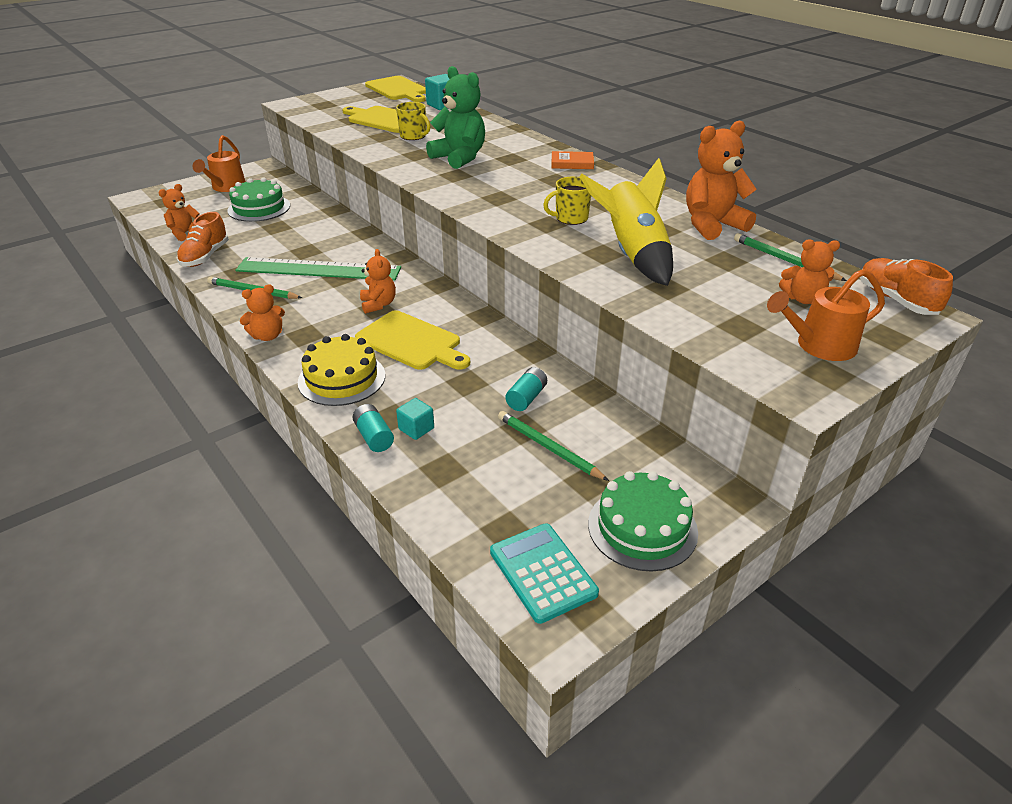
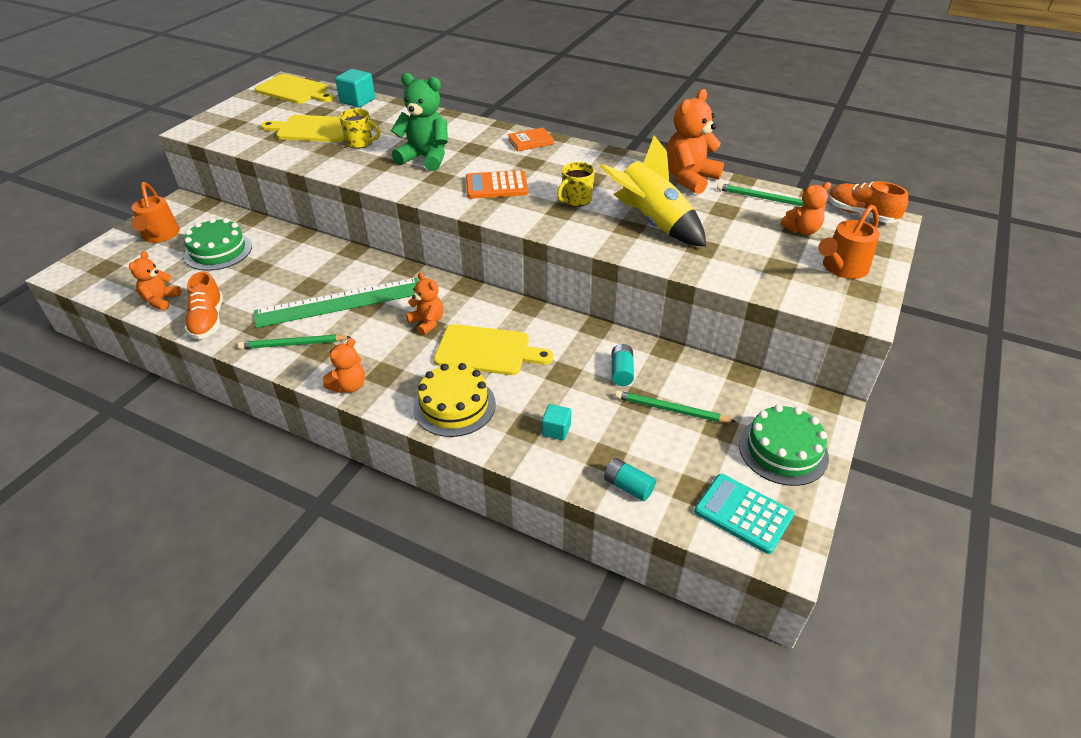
camera: 25 degrees left, 5 degrees up
(374, 437) = (527, 450): turquoise battery -> turquoise battery (628, 486)
(503, 191) = (496, 186): none -> orange calculator

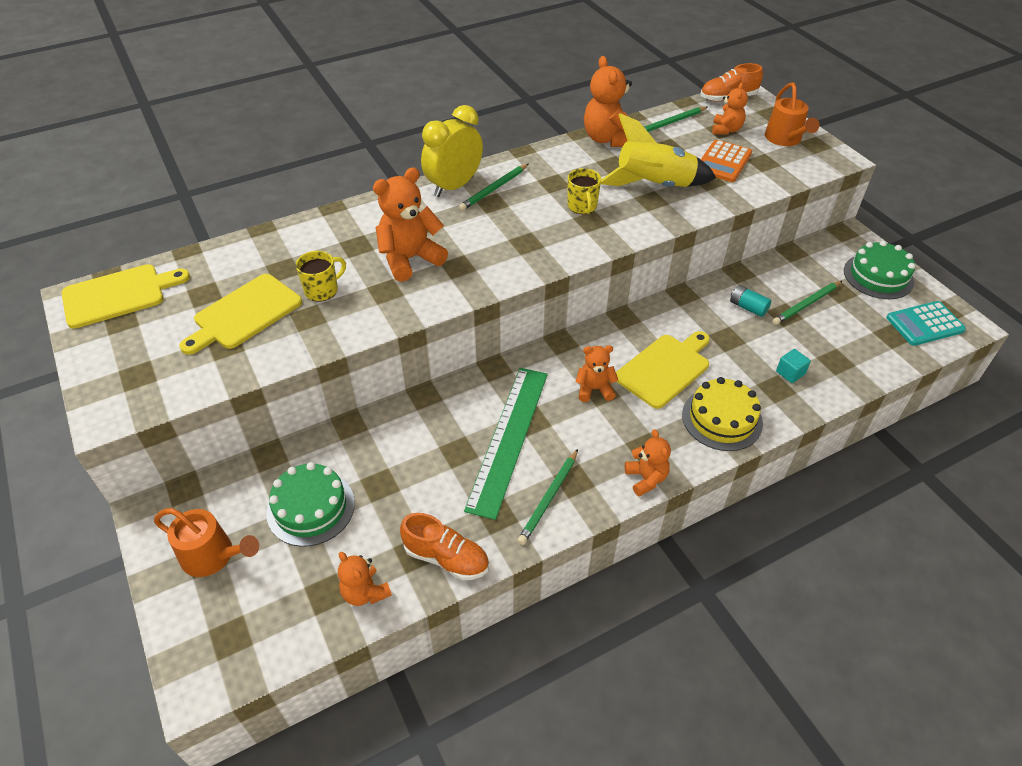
camera: 55 degrees left, 5 degrees up
(357, 101) = (218, 257): turquoise cube -> none
(425, 158) = (410, 259): green teddy bear -> orange teddy bear
(496, 186) = (512, 238): orange calculator -> orange calculator (723, 162)
(530, 142) = (454, 186): orange book -> yellow clock
(548, 157) = (494, 189): none -> green pencil
(628, 486) = (871, 364): turquoise battery -> none

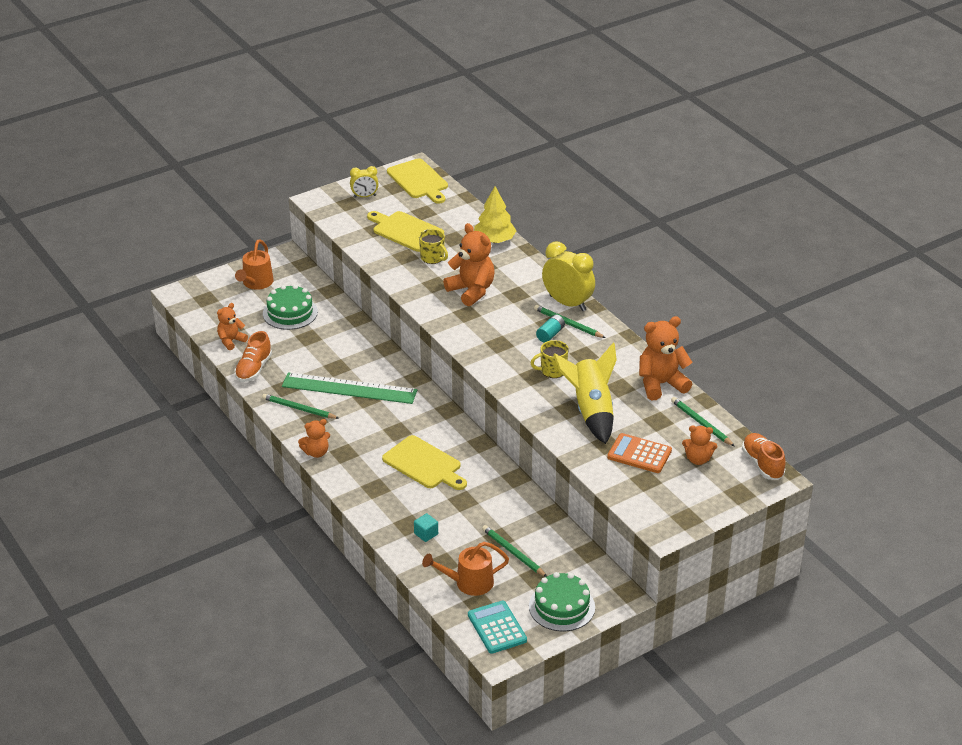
camera: 85 degrees right, 10 degrees down
(128, 355) = (364, 196): none -> yellow clock
(302, 233) = (494, 240): none -> yellow tree
(594, 389) = (399, 427): orange teddy bear -> none
(722, 419) = (374, 492): yellow cake -> none
(748, 307) = (504, 515): turquoise battery -> turquoise battery (550, 334)
(785, 139) = (690, 498): orange watering can -> orange watering can (468, 583)

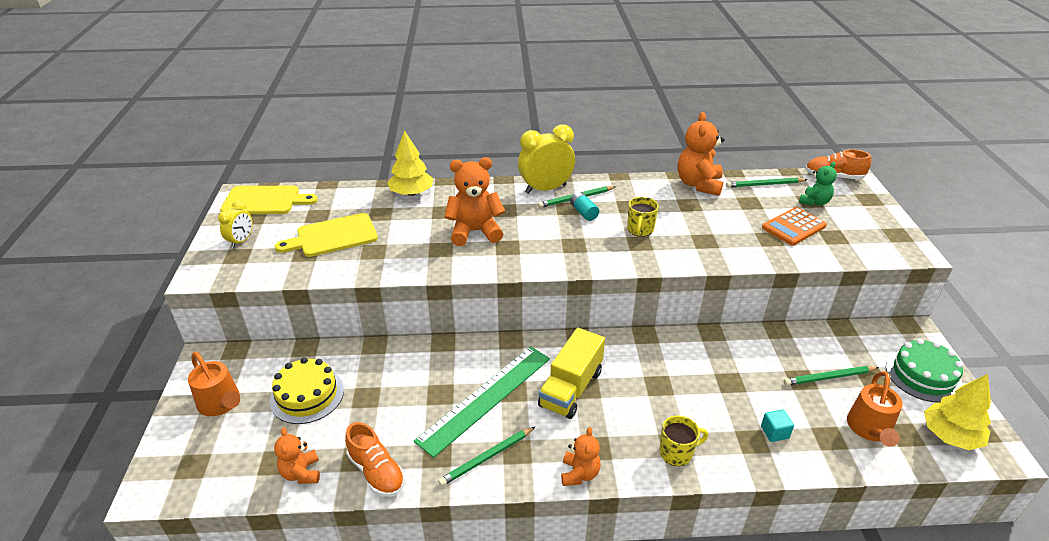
camera: 60 degrees left, 0 degrees up
(290, 313) = (307, 395): green cake -> yellow cake
(390, 424) = (571, 388): none -> yellow truck
(424, 464) = (655, 388): yellow cutting board -> none
(433, 258) = (397, 235): yellow mug -> yellow mug (677, 453)
(497, 628) = (950, 435): turquoise calculator -> yellow tree
(591, 411) = (715, 230): yellow rocket -> none
(698, 459) = (814, 202): orange teddy bear -> green teddy bear

